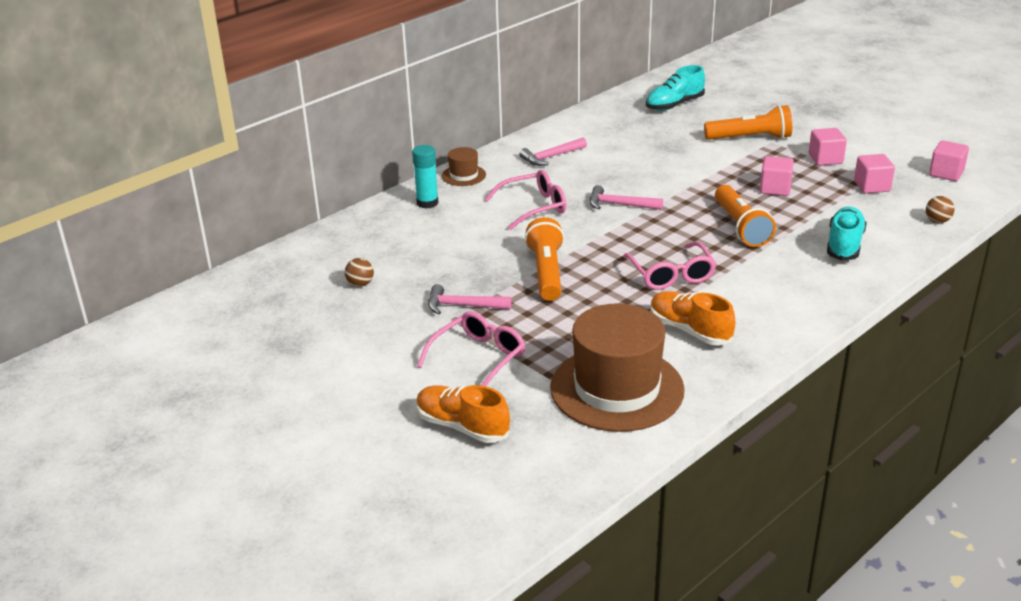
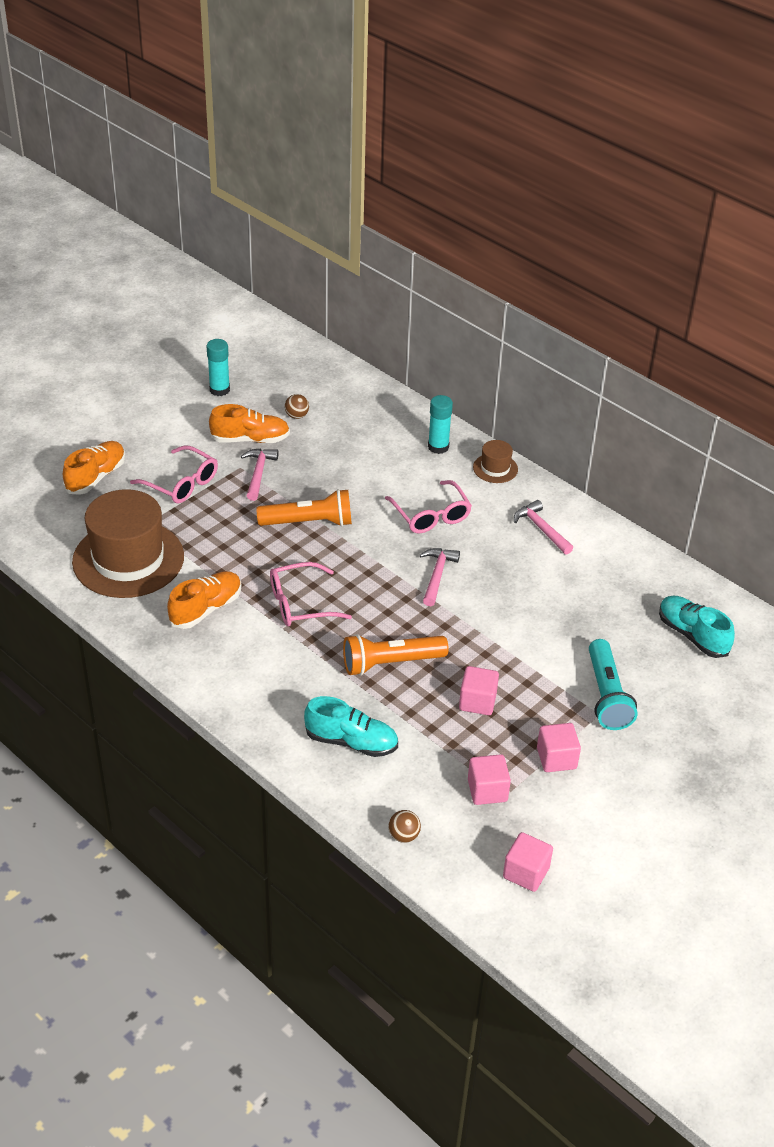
camera: 85 degrees right, 10 degrees up
(296, 339) = (219, 390): none -> turquoise glue stick
(399, 313) = (250, 439): none -> orange shoe
(750, 138) = (606, 695): orange flashlight -> turquoise flashlight

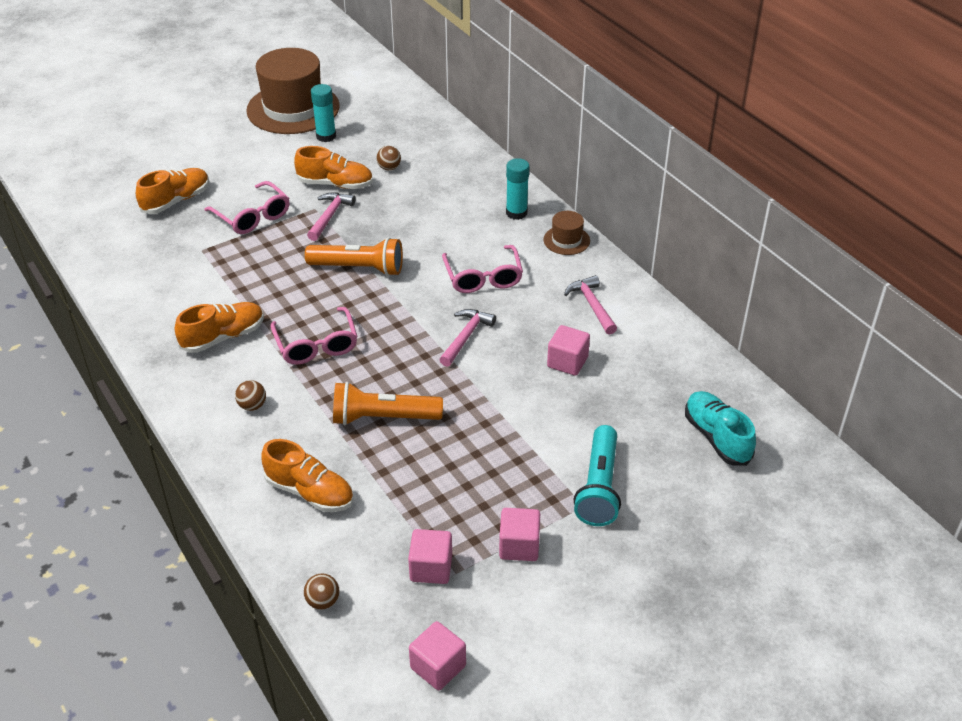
camera: 15 degrees right, 0 degrees up
(128, 559) = (171, 280): brown hat -> brown hat (293, 108)
(263, 671) = (252, 406): none -> brown ball
(300, 604) = (316, 345): pink glasses -> pink glasses turned 105 degrees counterclockwise
(351, 742) = (310, 492): turquoise shoe -> orange shoe
(477, 702) = (457, 471): pink cube -> pink cube (567, 362)

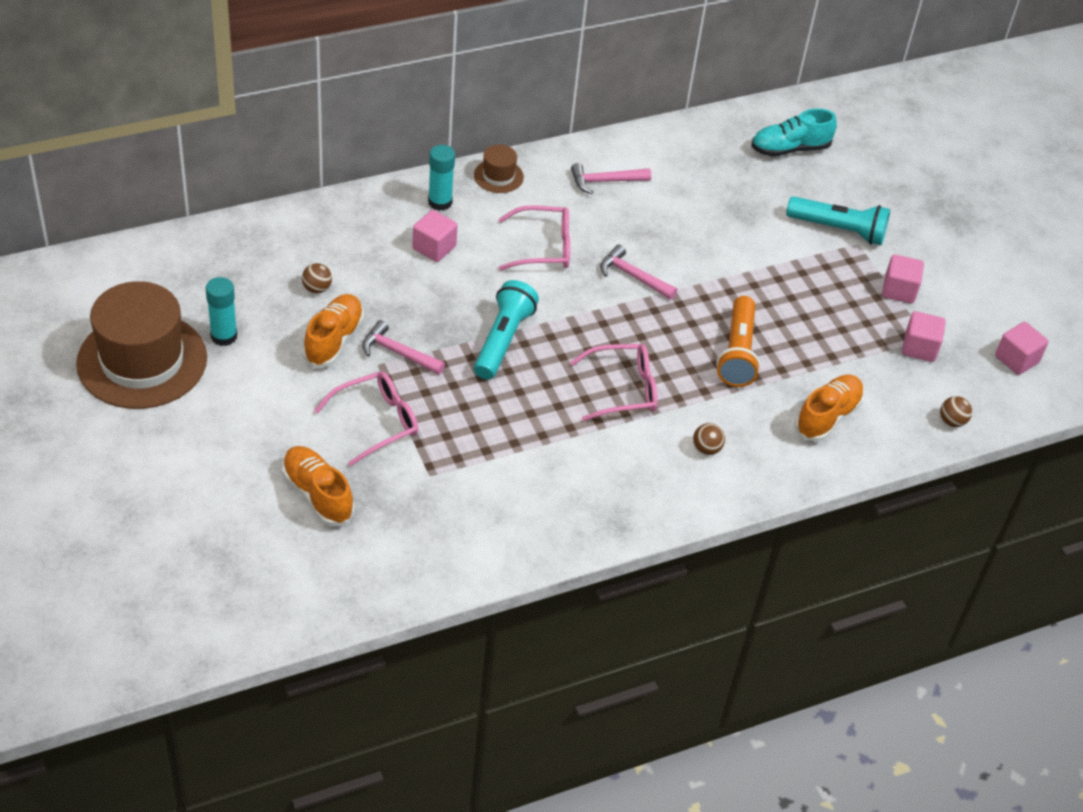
camera: 85 degrees left, 5 degrees up
(223, 337) = (595, 465): orange shoe -> none
(358, 268) = (503, 340): orange flashlight -> turquoise flashlight
(567, 362) = (682, 215): pink cube -> pink cube (434, 248)

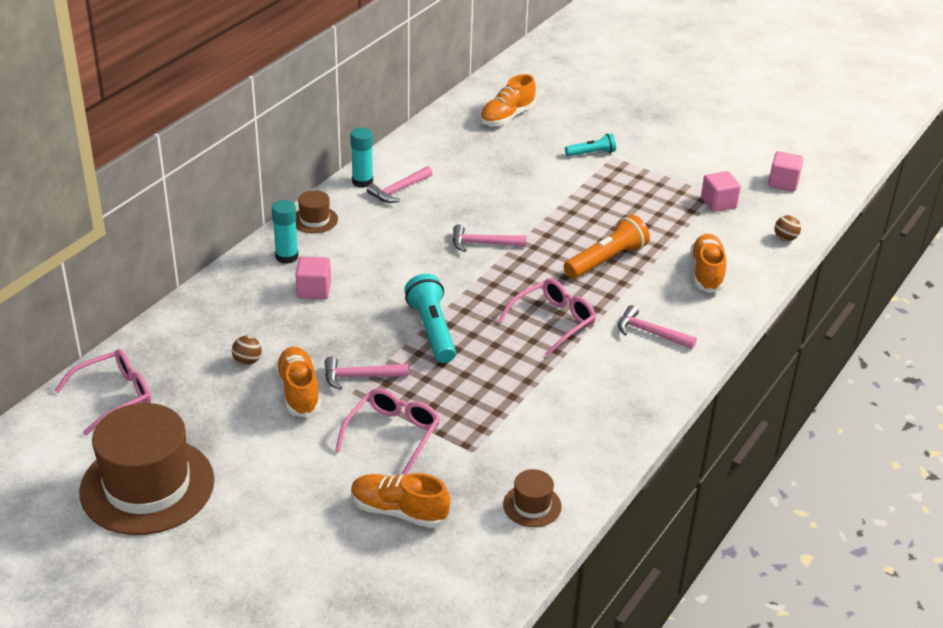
camera: 30 degrees left, 10 degrees down
(224, 336) = (202, 433): turquoise glue stick -> turquoise glue stick (362, 181)
(433, 553) = (532, 505): none -> brown hat
(544, 247) = (398, 253): pink glasses -> pink glasses (115, 396)
(706, 449) = (650, 333): brown ball -> pink hammer
(737, 353) = (606, 260): orange flashlight -> orange flashlight turned 105 degrees counterclockwise
(790, 149) = (507, 117): turquoise shoe -> orange shoe
(838, 230) = (591, 153): turquoise flashlight -> turquoise flashlight, size x0.59
(899, 290) = (668, 174): pink cube -> none

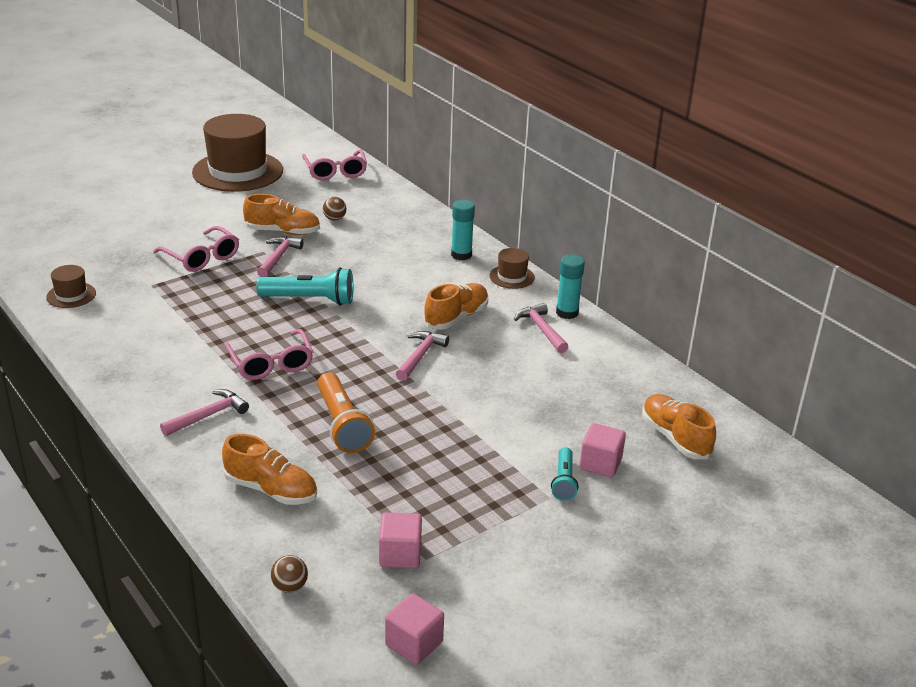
camera: 110 degrees right, 5 degrees down
(314, 290) = (405, 258): pink cube -> pink cube (600, 464)
(399, 511) = (124, 245): orange shoe -> orange shoe (456, 317)

